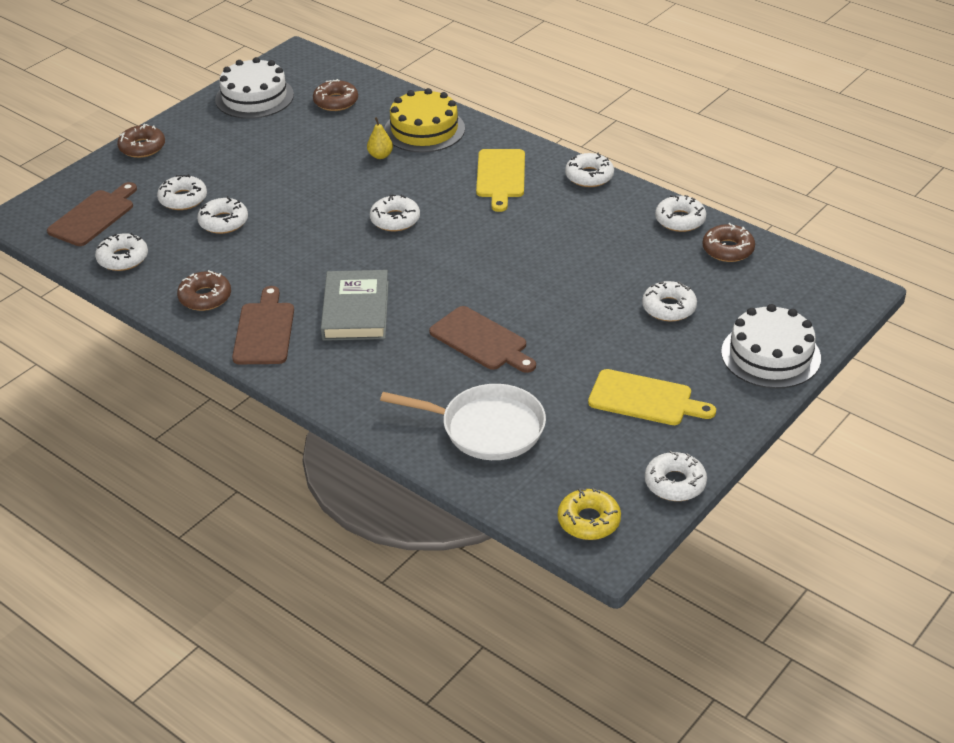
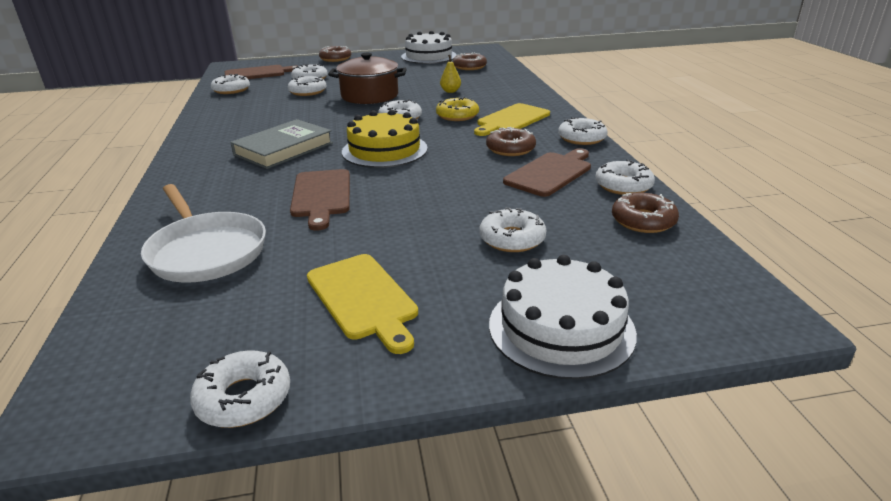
camera: 40 degrees right, 10 degrees down
(205, 297) = (227, 115): brown donut -> brown donut (510, 149)
(264, 330) = (217, 139): brown cutting board -> brown cutting board (550, 173)
(306, 199) = (370, 96): none -> brown pot
(424, 129) = (500, 88): yellow cake -> yellow cake (384, 150)
(589, 521) = (108, 378): yellow donut -> yellow donut (457, 116)

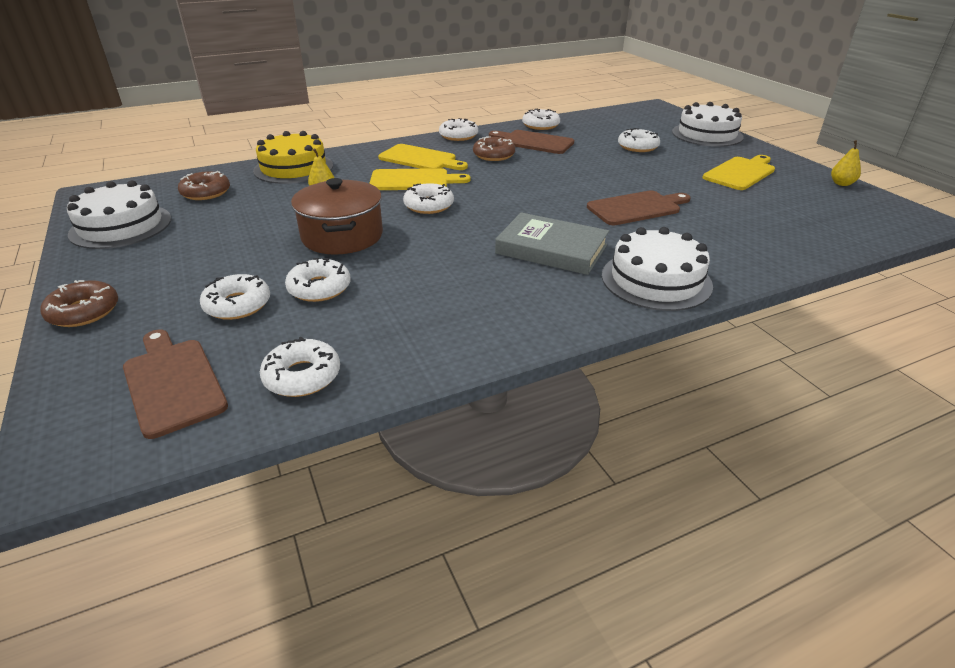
camera: 105 degrees left, 5 degrees up
(194, 176) = (656, 280): none -> white cake
(206, 251) = (759, 229): white pan -> none
(244, 398) = (841, 183): white donut -> yellow pear
(384, 150) = (524, 199): yellow cake -> yellow cake (293, 168)
(457, 116) = (413, 180): yellow donut -> yellow cutting board
(643, 221) = (586, 122): brown donut -> none

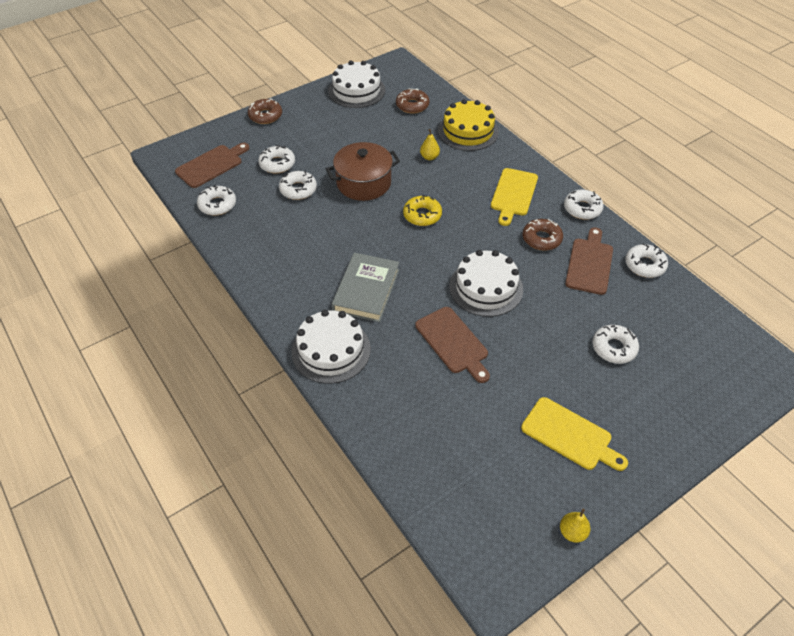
camera: 80 degrees right, 15 degrees up
(413, 180) = (466, 198): yellow cutting board -> none
(429, 205) = (422, 215): white donut -> yellow donut
(707, 134) = (689, 418): white cake -> white cake (486, 287)

